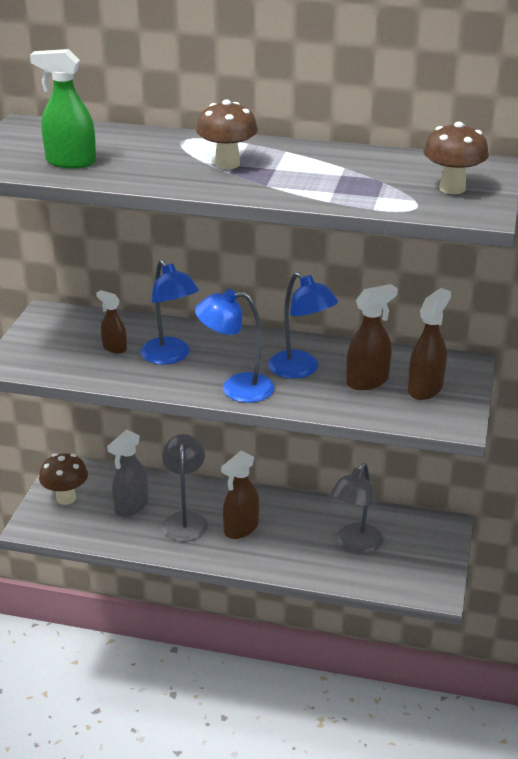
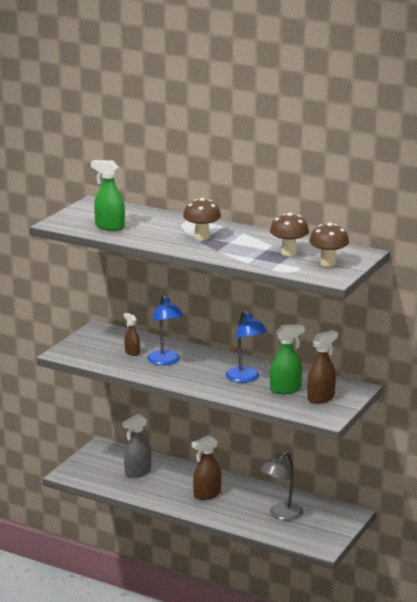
camera: 15 degrees right, 10 degrees down
(66, 498) = (95, 462): brown mushroom -> brown mushroom (288, 252)
(185, 519) = (171, 485): grey lamp -> none
(236, 388) = (198, 383): blue lamp -> none
(367, 381) = (285, 389): brown spray bottle -> green spray bottle

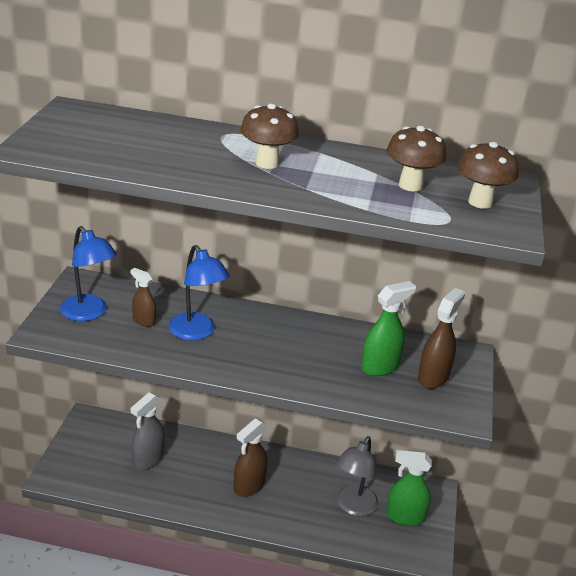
camera: 20 degrees left, 10 degrees up
(109, 227) = (116, 151): green spray bottle -> green spray bottle (405, 517)
(245, 378) = (318, 352): blue lamp -> blue lamp (89, 313)

